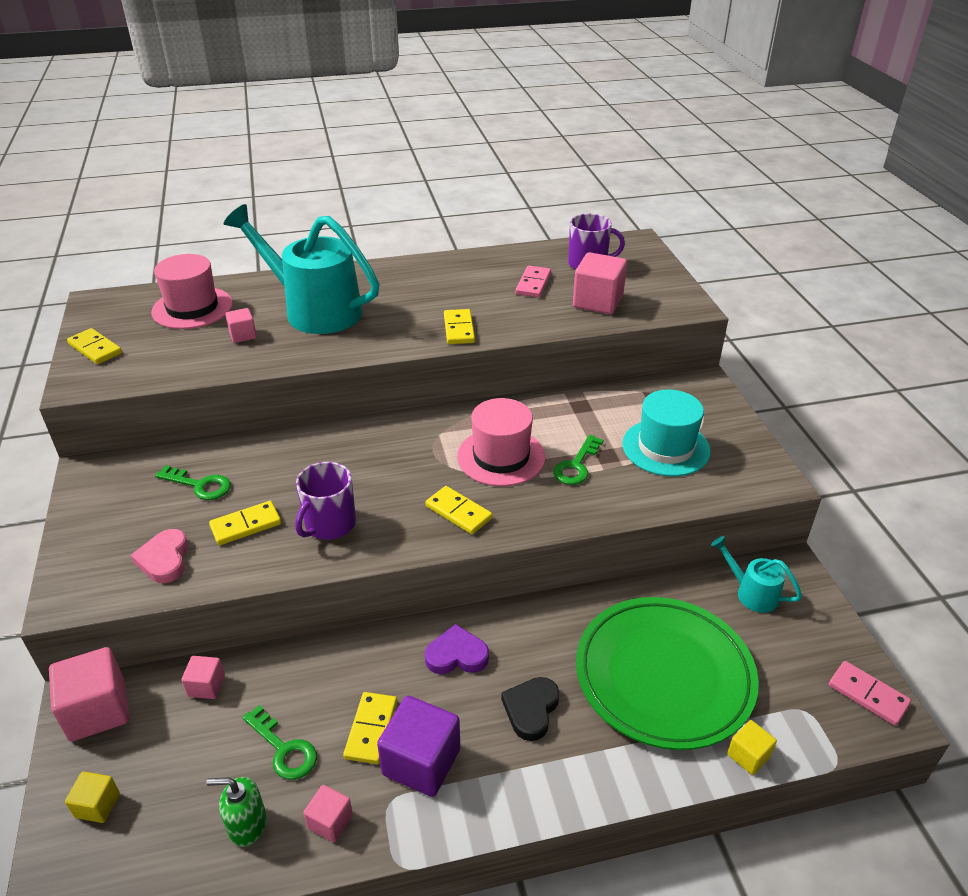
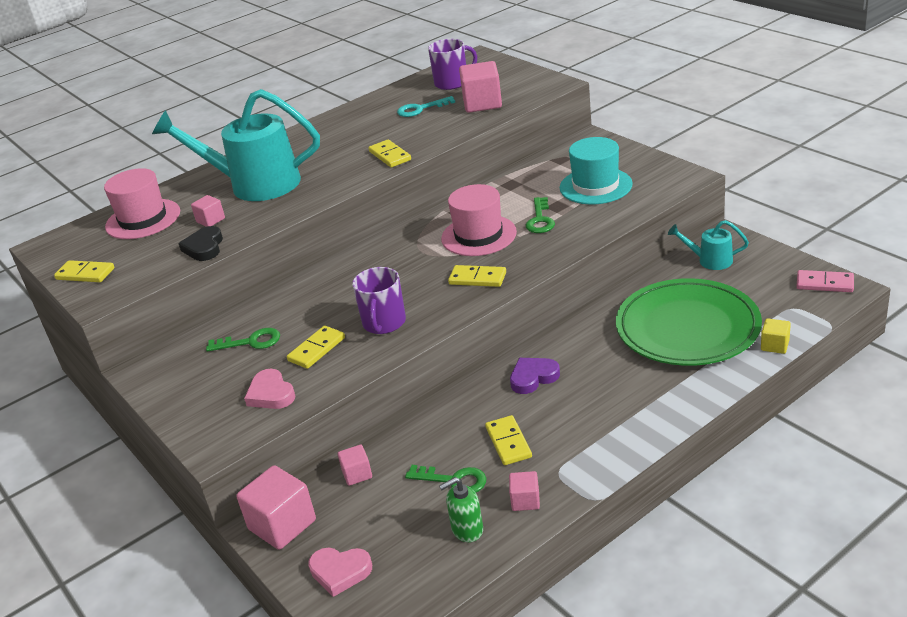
camera: 20 degrees left, 5 degrees down
(97, 805) = (340, 572): yellow cube -> pink heart
(421, 762) = (561, 443): purple cube -> none
(531, 710) = (613, 383): black heart -> black heart (204, 247)
(533, 284) = (420, 109): pink domino -> turquoise key

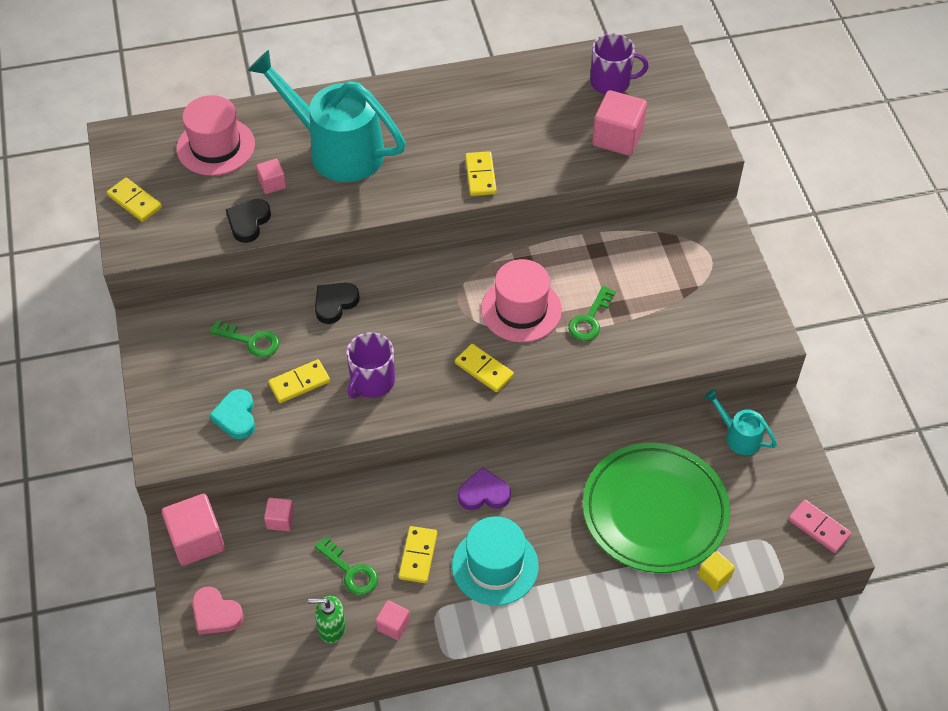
camera: 20 degrees right, 20 degrees up
(271, 394) = (236, 417): pink heart -> turquoise heart
(313, 291) = (335, 303): none -> black heart
(420, 109) = (553, 112): turquoise key -> none
(595, 186) = (673, 299): turquoise hat -> turquoise hat (495, 566)

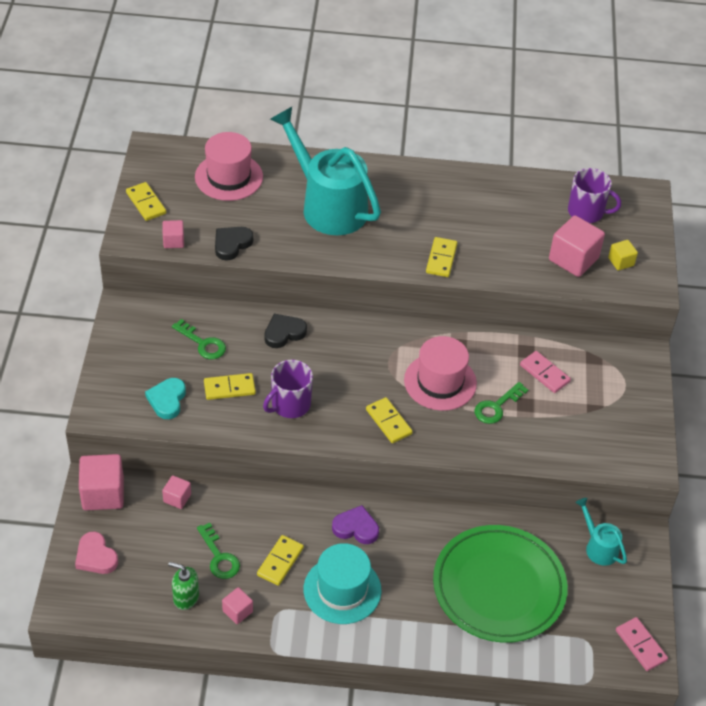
camera: 15 degrees right, 5 degrees down
(272, 184) = (263, 219): pink cube -> pink cube (173, 241)
(625, 268) = (544, 373): none -> pink domino
(714, 576) = (530, 657): yellow cube -> yellow cube (621, 262)

